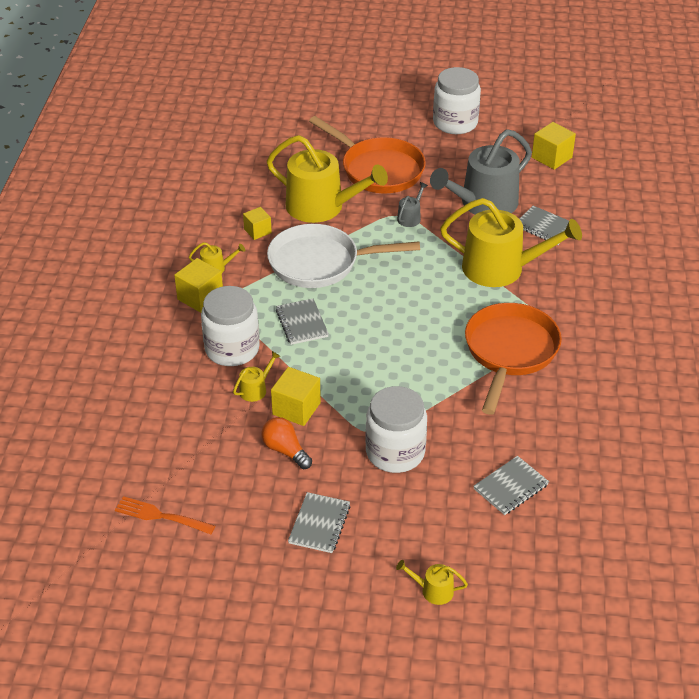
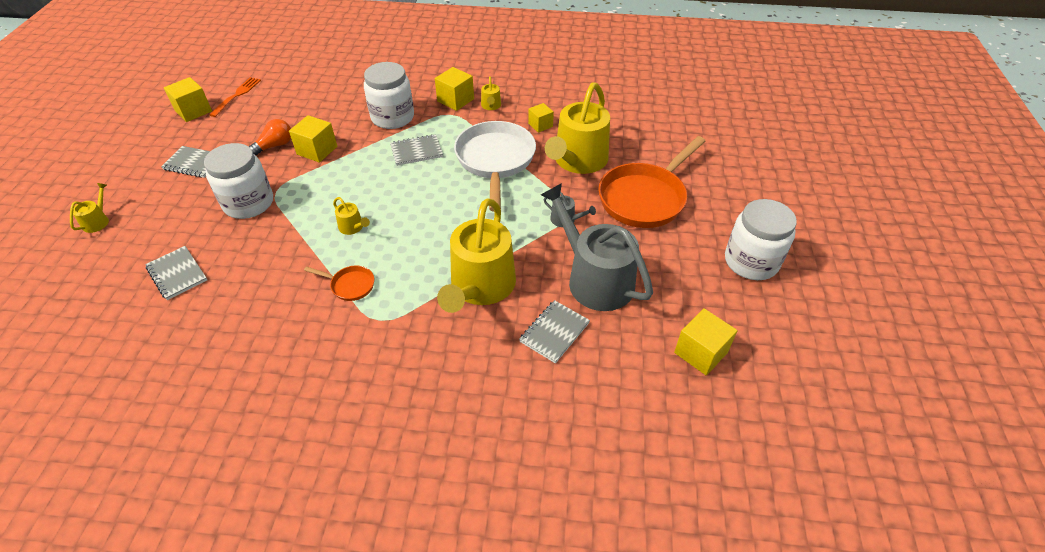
camera: 90 degrees right, 5 degrees up
(196, 558) = (193, 111): none -> yellow cube
(255, 389) = (344, 130): yellow watering can -> yellow watering can (353, 227)
(509, 352) = (350, 285): orange pan -> orange pan, size x0.44

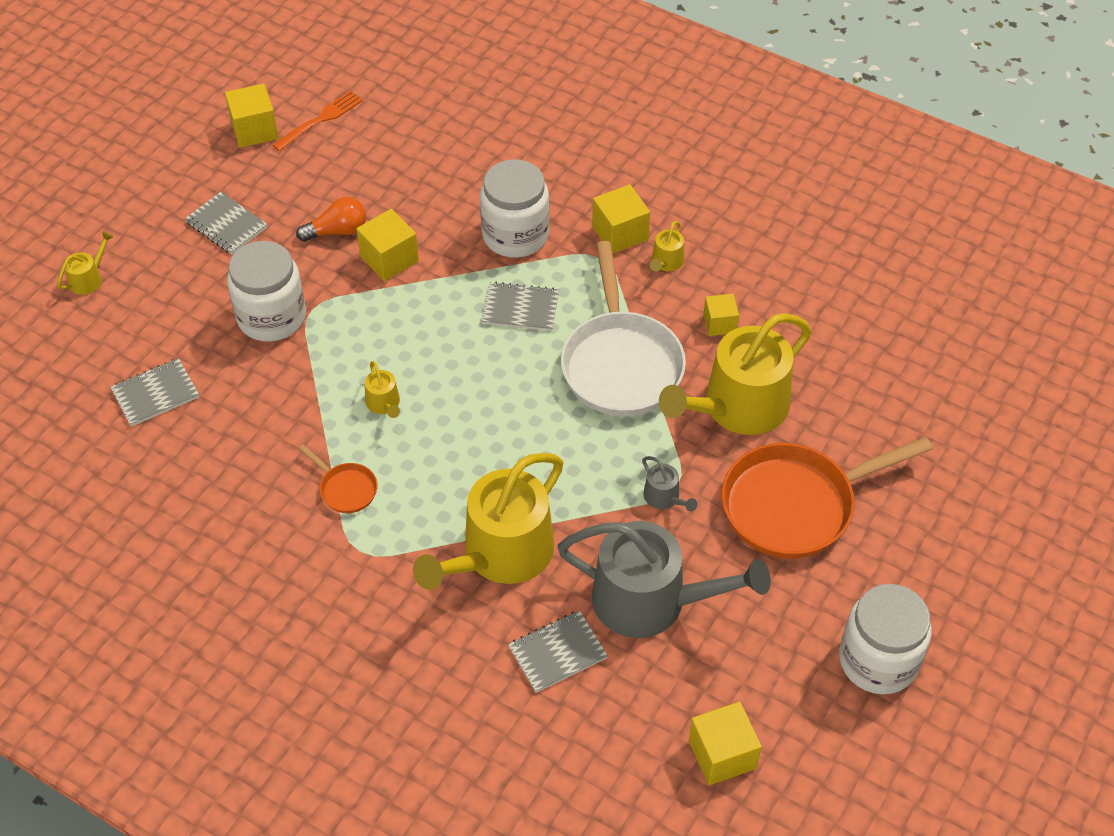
camera: 25 degrees right, 5 degrees up
(177, 274) = (155, 394): grey notebook -> grey notebook turned 75 degrees clockwise
(495, 160) = (621, 364): white pan -> white pan turned 150 degrees clockwise
(595, 279) = (651, 601): grey watering can -> grey watering can turned 120 degrees clockwise

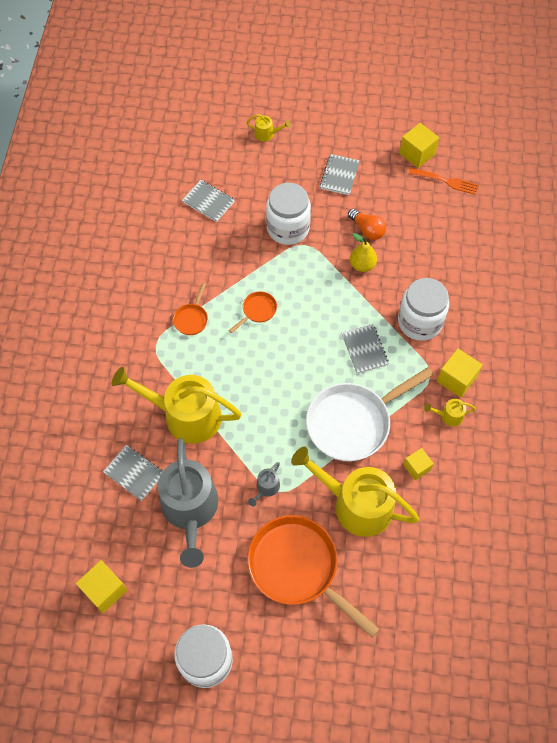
camera: 65 degrees right, 10 degrees up
(384, 404) = (257, 311): yellow watering can -> orange pan
(389, 259) = (362, 265): yellow cube -> yellow pear

